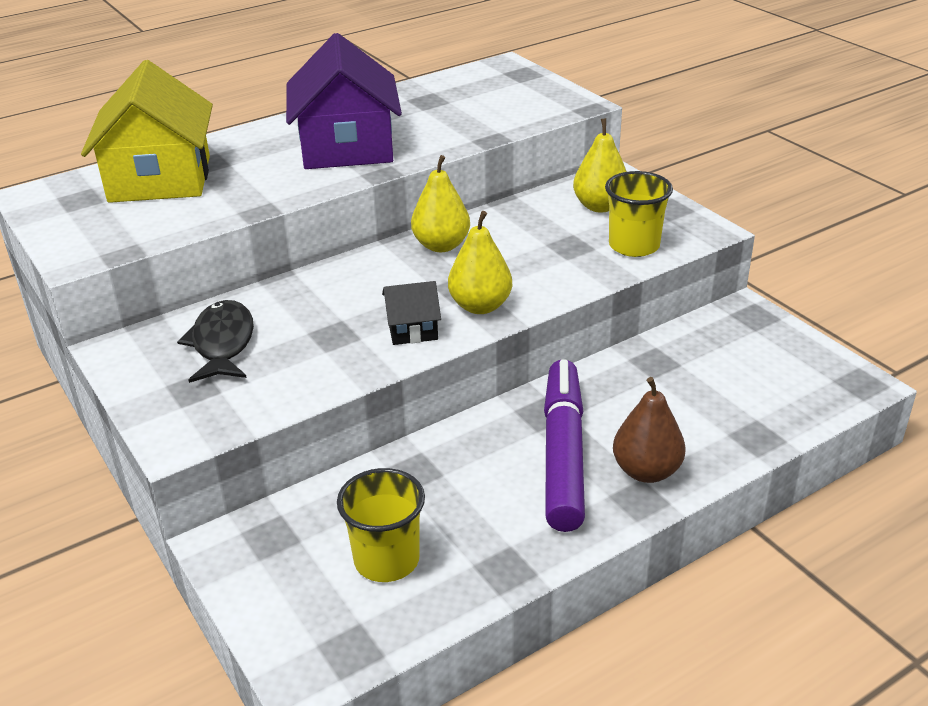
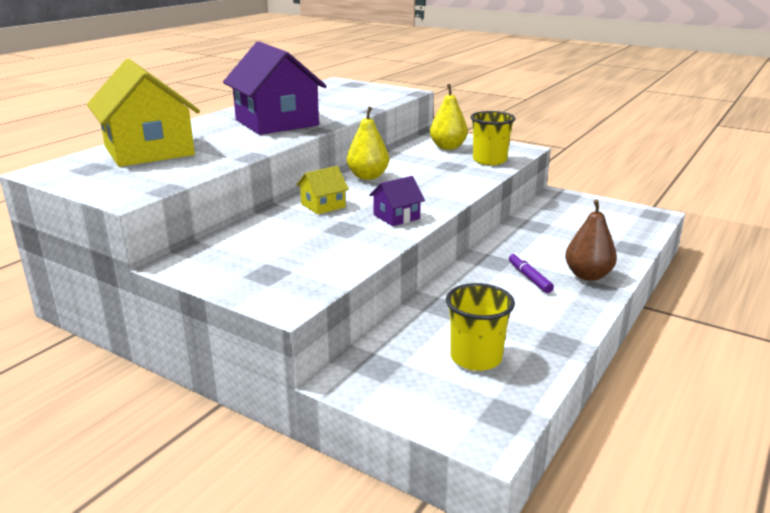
camera: 25 degrees left, 10 degrees down
(222, 344) = (264, 246): black fish -> none
(342, 288) = (323, 205): none -> yellow house
(412, 329) = (396, 217): black house -> purple house
(480, 306) = (428, 199): yellow pear -> none
(563, 453) = (529, 278): purple marker -> purple marker, size x0.44

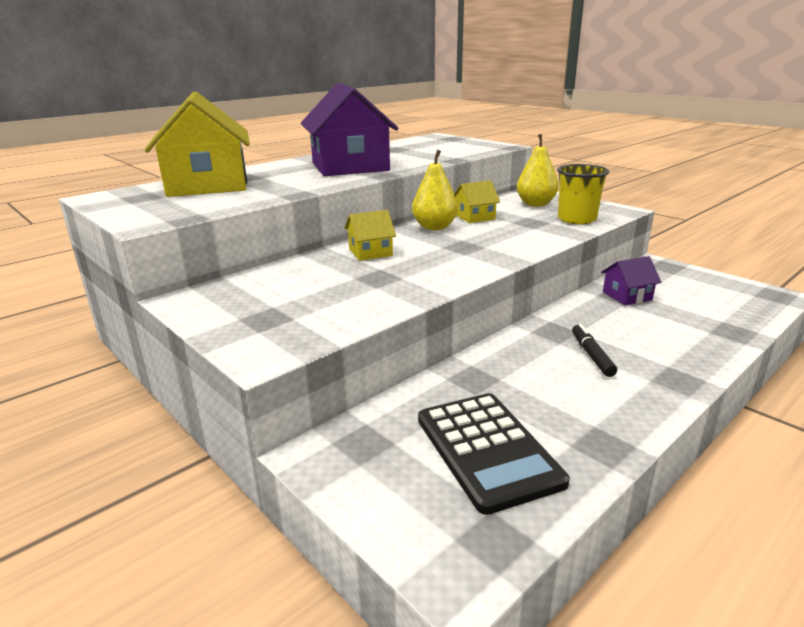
camera: 15 degrees right, 0 degrees up
(396, 217) = (442, 270): purple house -> purple house (627, 296)
(399, 164) = (474, 217): none -> yellow house
(476, 358) = (487, 450): yellow cup -> black calculator
(529, 278) = (591, 355): purple marker -> black marker
(587, 275) = (668, 360): brown pear -> none

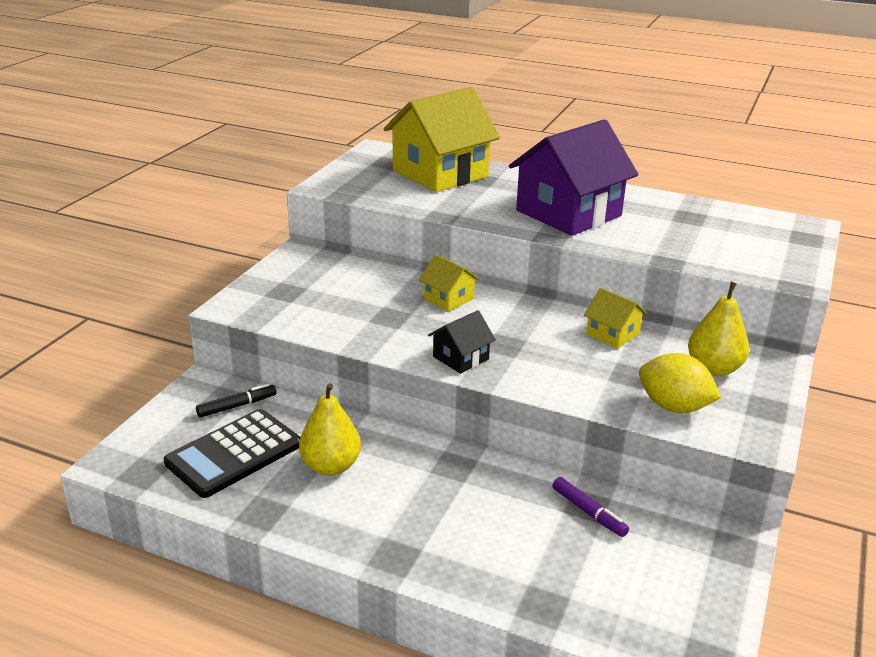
camera: 65 degrees right, 5 degrees up
(434, 227) = (552, 316): yellow pear -> yellow pear (331, 466)
(474, 263) = (461, 358): none -> black house
(576, 219) = (674, 407): yellow cup -> yellow lemon
(591, 355) = (414, 494): black marker -> black marker (237, 406)
(627, 296) = (588, 512): purple house -> purple marker

